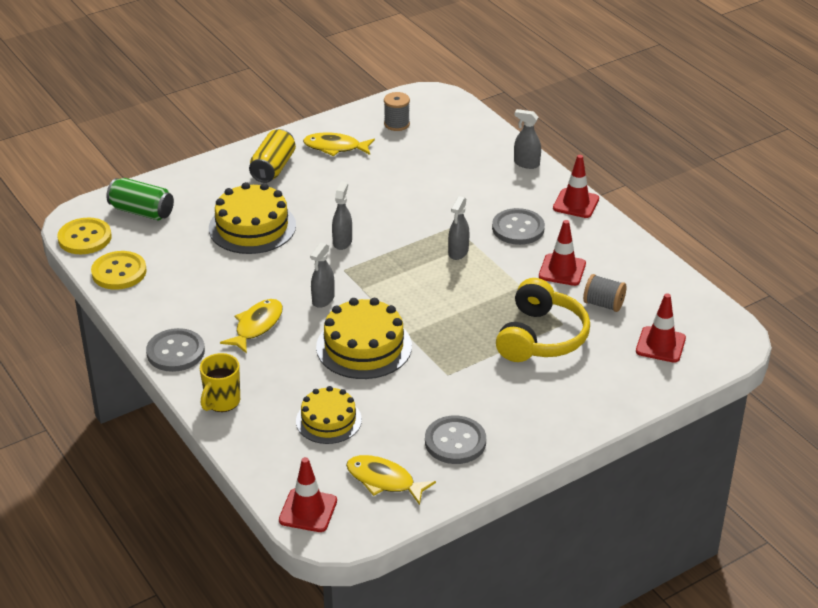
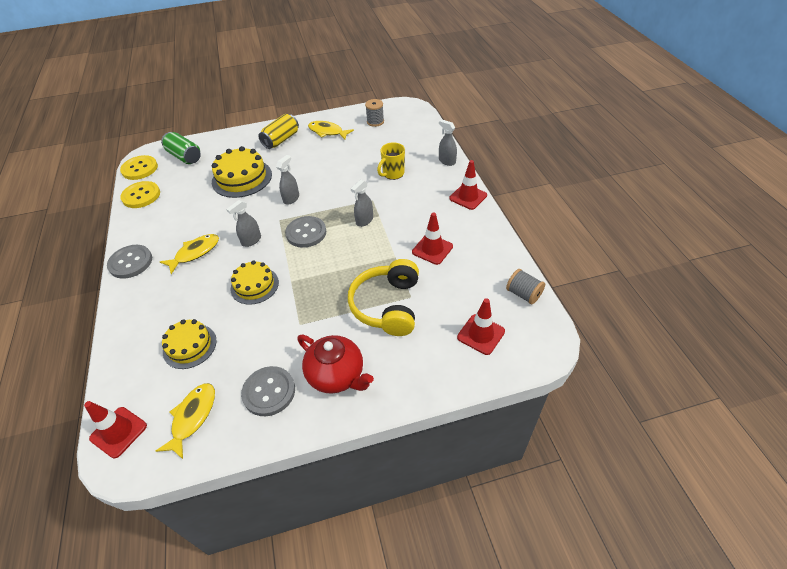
camera: 20 degrees right, 10 degrees up
(222, 402) = (130, 311): yellow mug -> yellow mug (393, 174)
(364, 346) = (254, 285): yellow cake -> yellow cake, size x0.65
(384, 480) = (192, 417): yellow fish -> yellow fish turned 60 degrees clockwise
(518, 228) = (416, 209): grey button -> grey button (306, 233)
(522, 412) = (337, 375): none -> red teapot
(541, 337) = (387, 305): yellow headphones -> yellow headphones turned 150 degrees clockwise
(603, 304) = (450, 285): grey spool -> grey spool (523, 294)

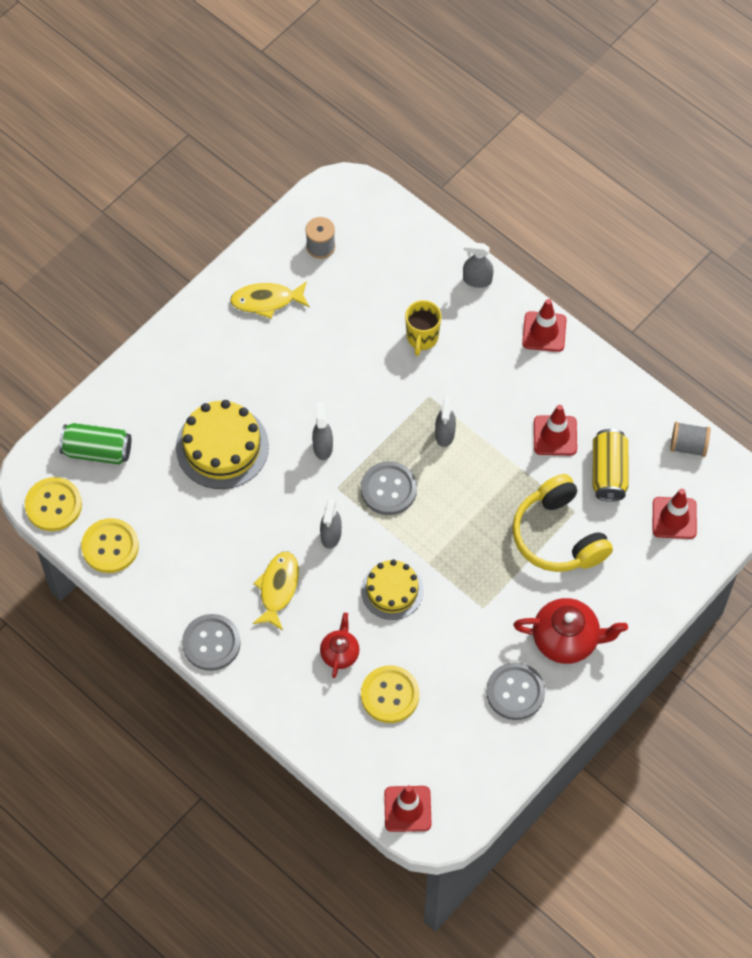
camera: 35 degrees left, 15 degrees up
(189, 304) = (340, 653): none -> red teapot
(189, 346) = (390, 695): yellow cake -> yellow button
(192, 417) = (464, 756): yellow fish -> none
(281, 140) = (211, 350): yellow can -> yellow can (608, 472)

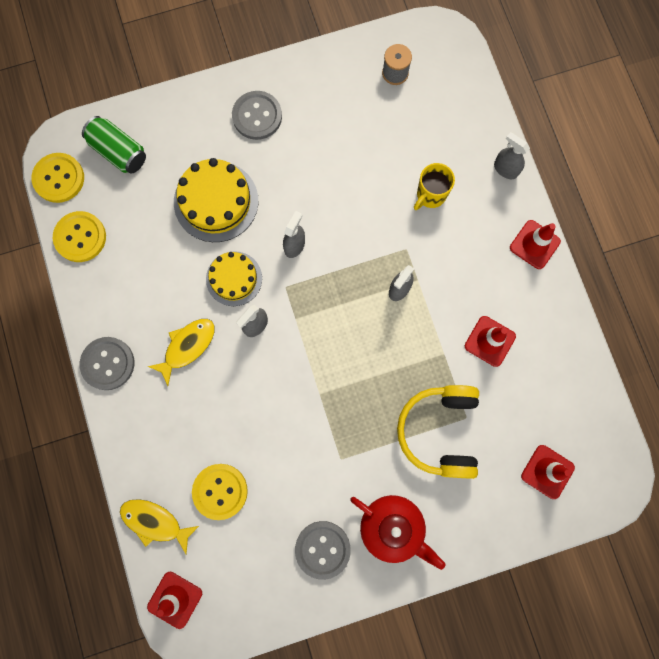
camera: 30 degrees right, 15 degrees up
(266, 301) = (324, 96): yellow fish -> yellow fish (155, 522)
(340, 653) = (202, 431): red teapot -> none
(388, 489) = (325, 311): grey button -> grey button (257, 116)
(392, 590) = (276, 401): yellow cake -> yellow cake (234, 278)
(608, 472) = (515, 399): yellow can -> none
(688, 445) = (598, 413): grey spool -> none

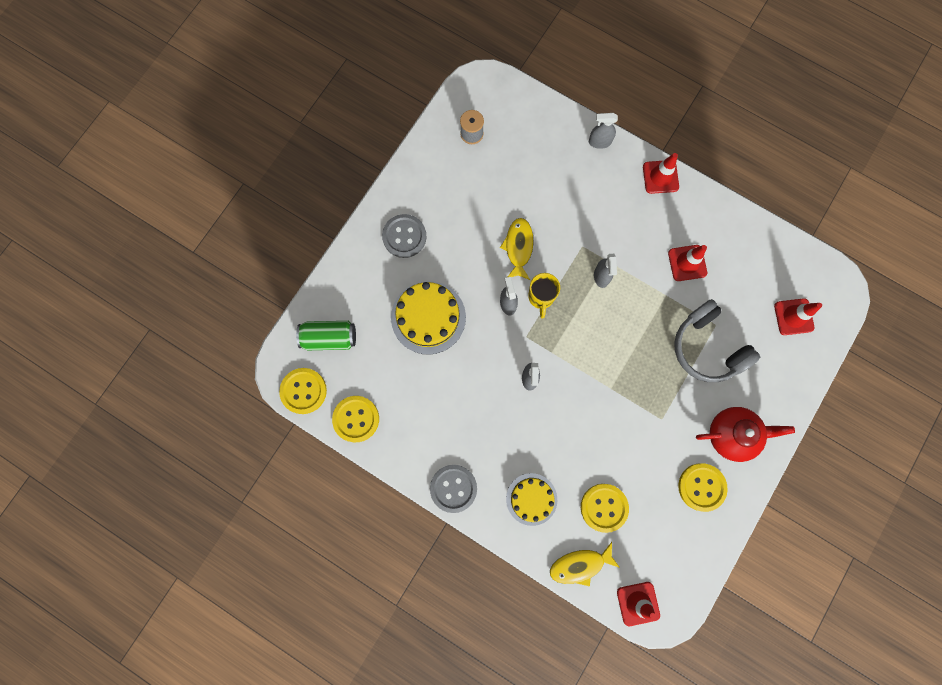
camera: 40 degrees left, 0 degrees up
(187, 347) = (497, 431): yellow fish -> yellow fish (518, 247)
(234, 278) = (487, 359): yellow cake -> yellow cake (531, 499)
(322, 549) = (701, 487): grey button -> yellow button
(430, 195) = (566, 198): yellow mug -> yellow mug (541, 297)
(440, 431) = (707, 347): yellow headphones -> grey headphones

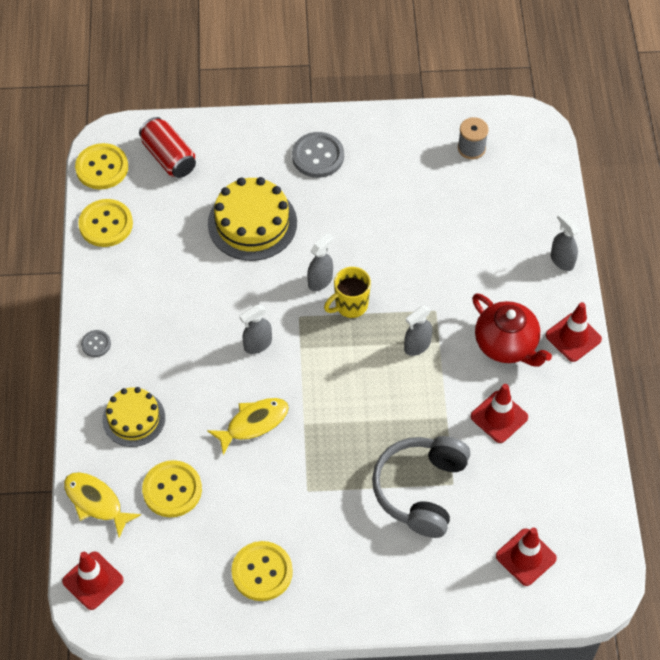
camera: 55 degrees right, 20 degrees down
(329, 338) = (169, 157): green can -> red can
(453, 488) = (96, 344): grey button -> grey button, size x0.52
(518, 247) = (387, 256): yellow fish -> yellow fish (253, 423)
(732, 434) = (342, 570): red teapot -> red teapot (507, 345)

